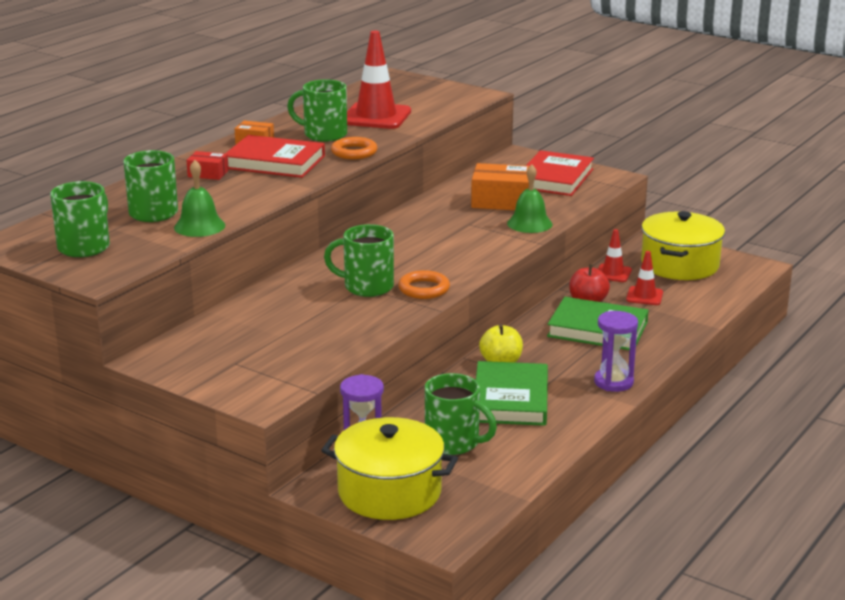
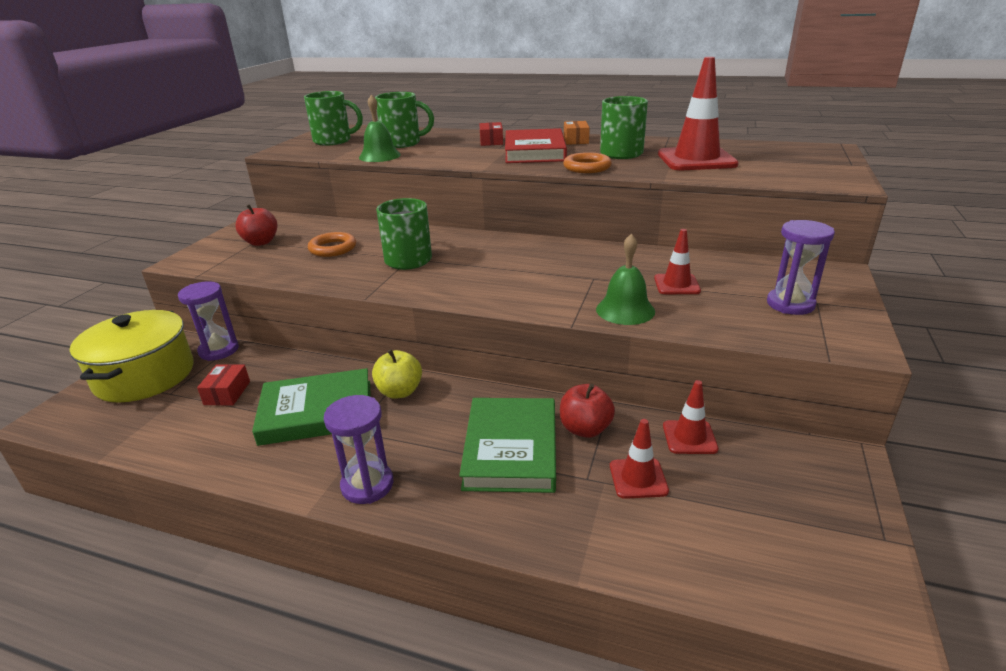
camera: 75 degrees right, 5 degrees up
(242, 359) = (261, 242): none -> red apple
(424, 289) = (412, 283): orange ring -> orange ring (333, 248)
(453, 443) = (227, 393): green mug -> red box
(502, 201) = (676, 285): orange box -> red traffic cone
(554, 178) = (790, 304): red book -> purple hourglass
(680, 265) = (780, 502): yellow pot -> none

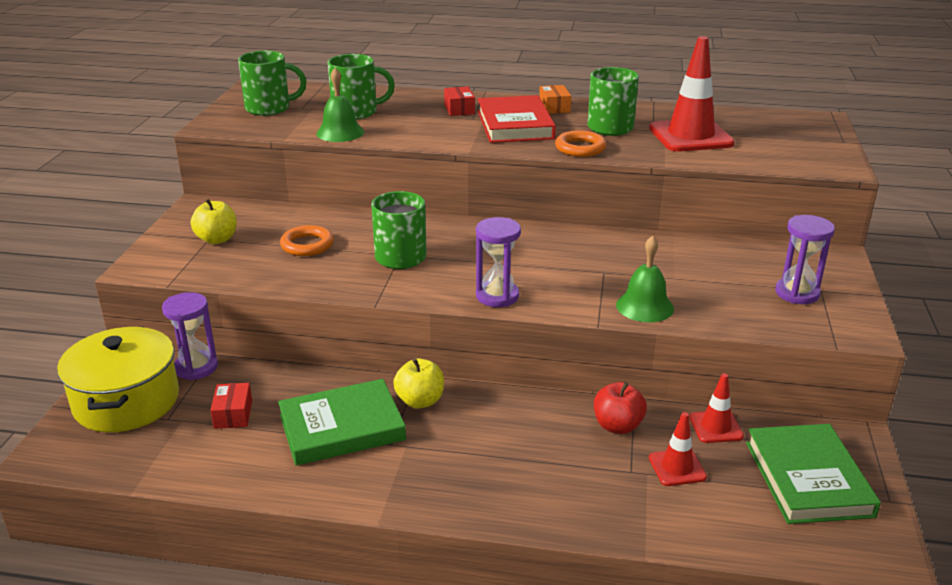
camera: 10 degrees left, 0 degrees up
(261, 242) = (217, 239): red apple -> yellow apple
(367, 485) = (426, 494): purple hourglass -> purple hourglass (497, 296)
(511, 449) = (552, 450): green book -> green book (808, 479)
(676, 285) = (687, 276): red traffic cone -> none

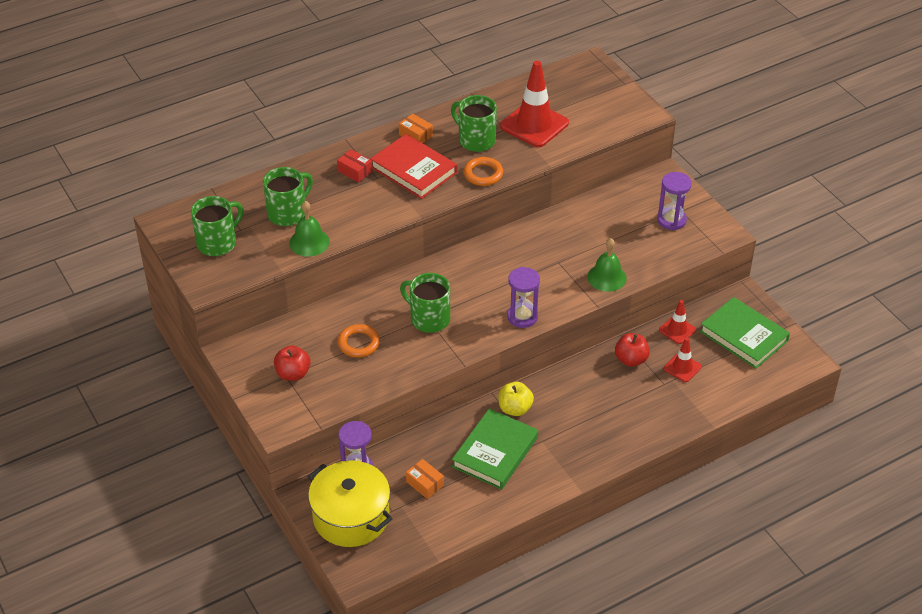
camera: 40 degrees left, 15 degrees up
(217, 239) = (293, 374): yellow apple -> red apple
(233, 414) = (425, 484): red box -> orange box

